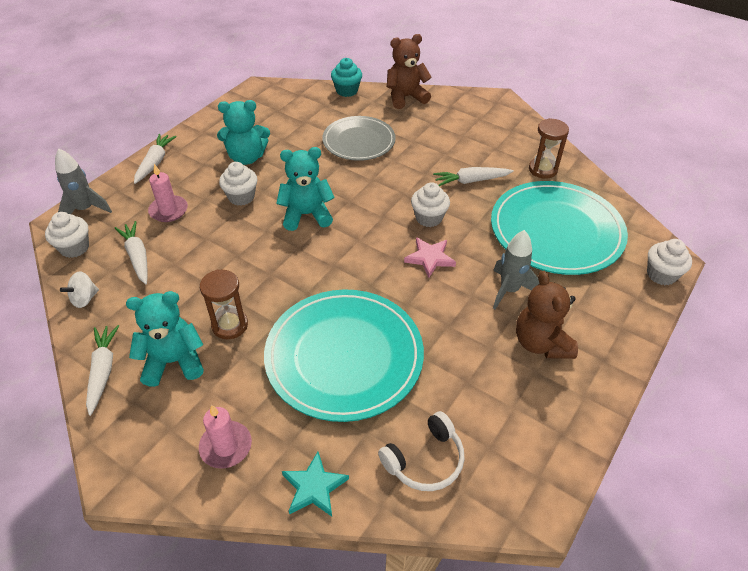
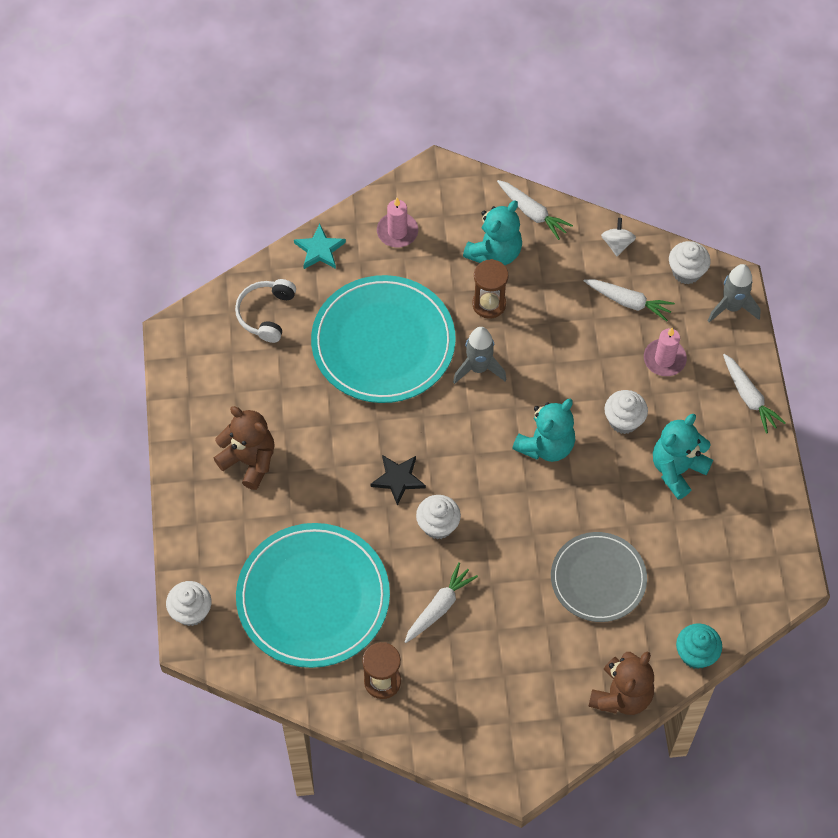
camera: 140 degrees right, 15 degrees up
(430, 258) = (398, 479): pink star -> black star
(509, 290) = (308, 494): grey rocket -> grey rocket (478, 368)

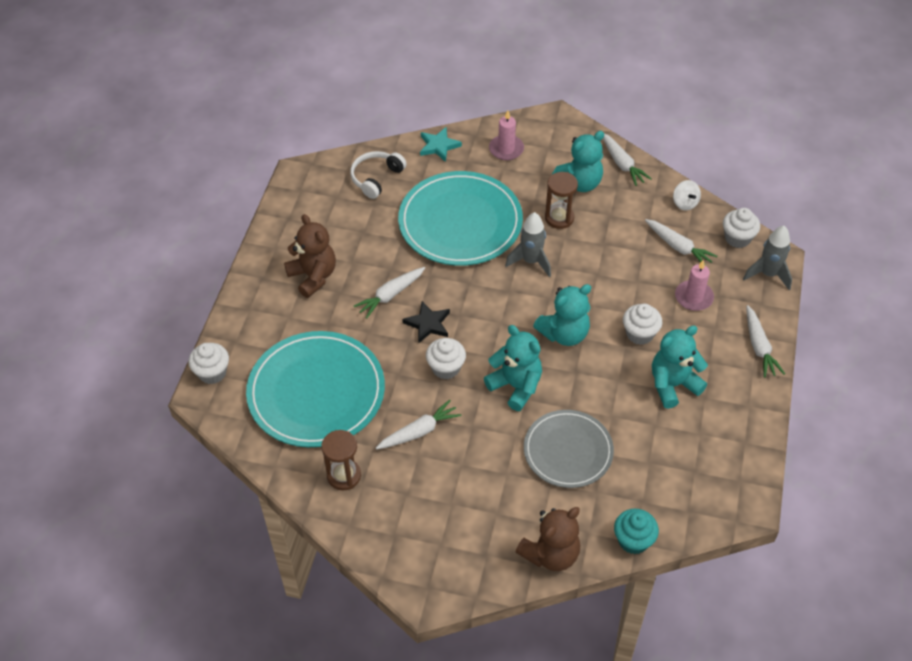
camera: 20 degrees right, 10 degrees down
(343, 457) = (390, 295): none -> white carrot
(518, 523) = (516, 386): none -> turquoise teddy bear
(617, 244) = (685, 203): white spinning top -> white spinning top turned 135 degrees clockwise

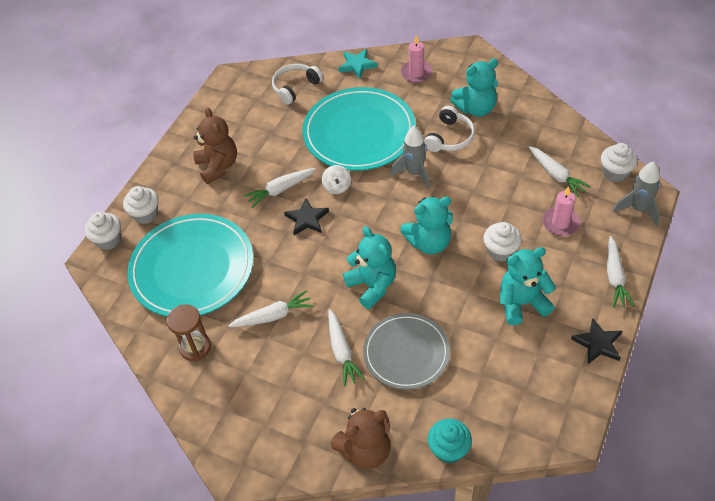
camera: 15 degrees right, 0 degrees up
(446, 368) = (312, 261): white cupcake -> white cupcake (146, 214)
(559, 218) = (450, 137): brown hourglass -> white headphones
(622, 164) = (519, 95): white carrot -> white carrot (342, 352)
(685, 203) = (571, 136): white spinning top -> white spinning top (337, 187)
(756, 416) = (598, 343): none -> black star

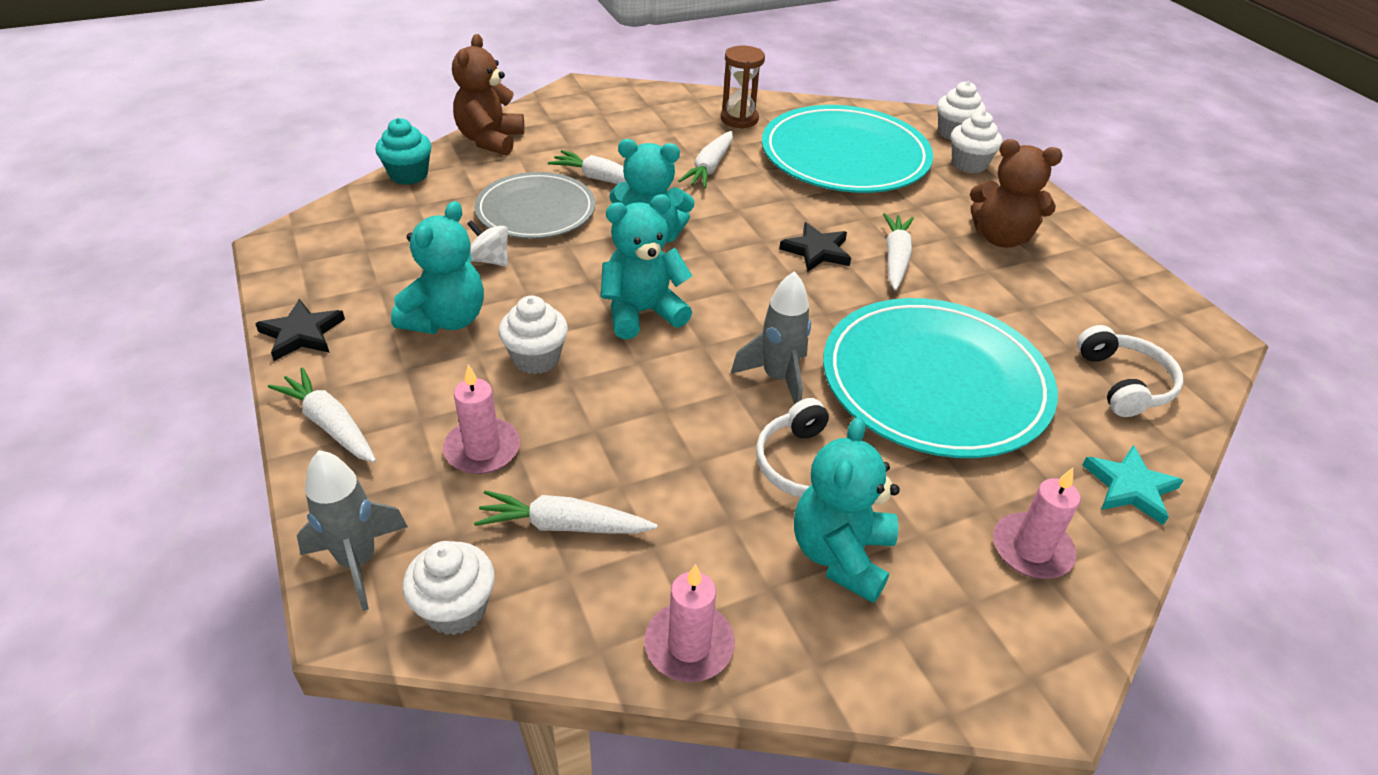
camera: 125 degrees right, 10 degrees down
(337, 187) = (843, 301): white spinning top -> white spinning top (490, 260)
(429, 242) = (642, 312): turquoise teddy bear -> turquoise teddy bear turned 45 degrees clockwise
(551, 118) = (689, 645): none -> pink candle

